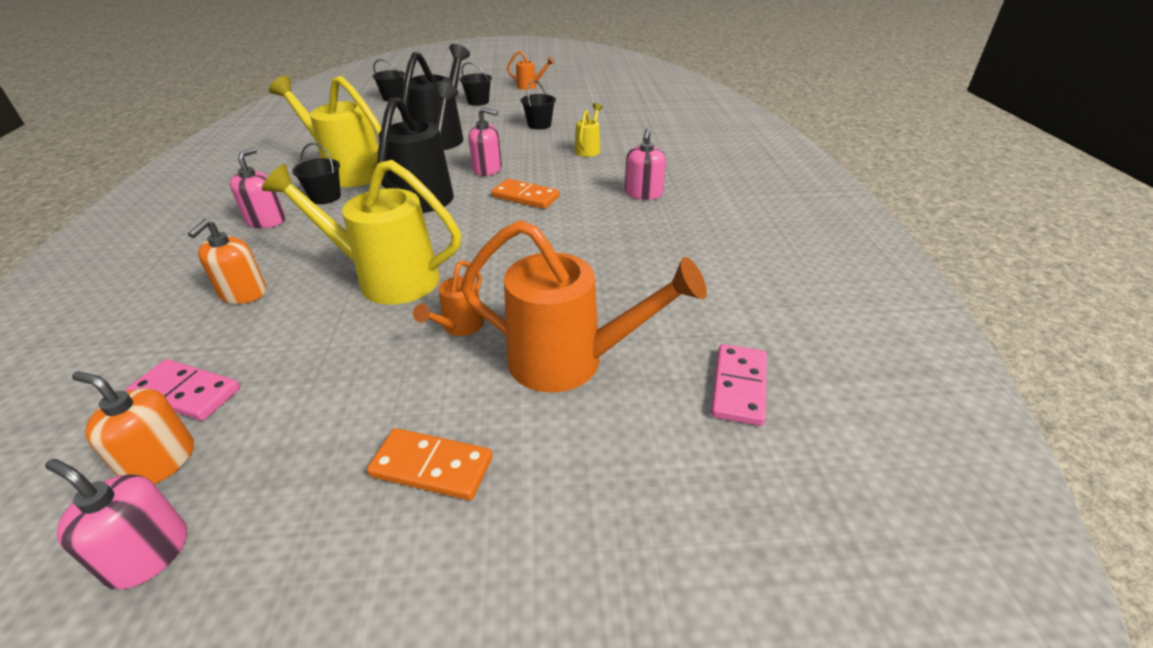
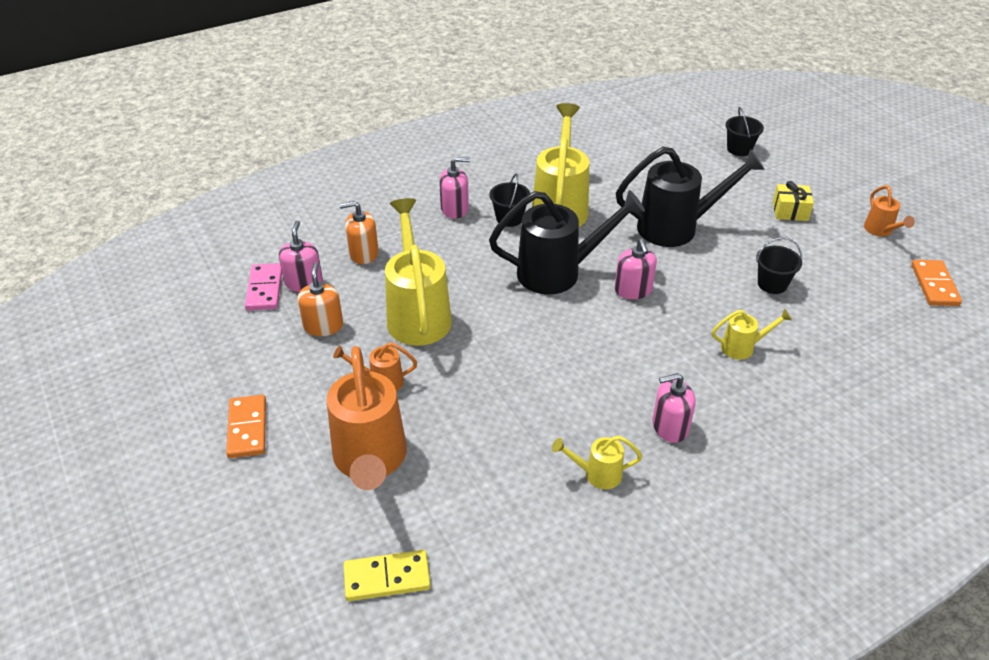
camera: 65 degrees right, 5 degrees up
(148, 554) = (160, 347): pink soap dispenser -> pink soap dispenser (304, 282)
(161, 461) = (214, 313): orange soap dispenser -> orange soap dispenser (323, 326)
(478, 102) = (790, 211): black bucket -> yellow gift
(525, 197) = (597, 339): orange domino -> orange domino (934, 285)
(672, 235) = (597, 474): none -> yellow watering can
(739, 387) = (387, 578): pink domino -> yellow domino

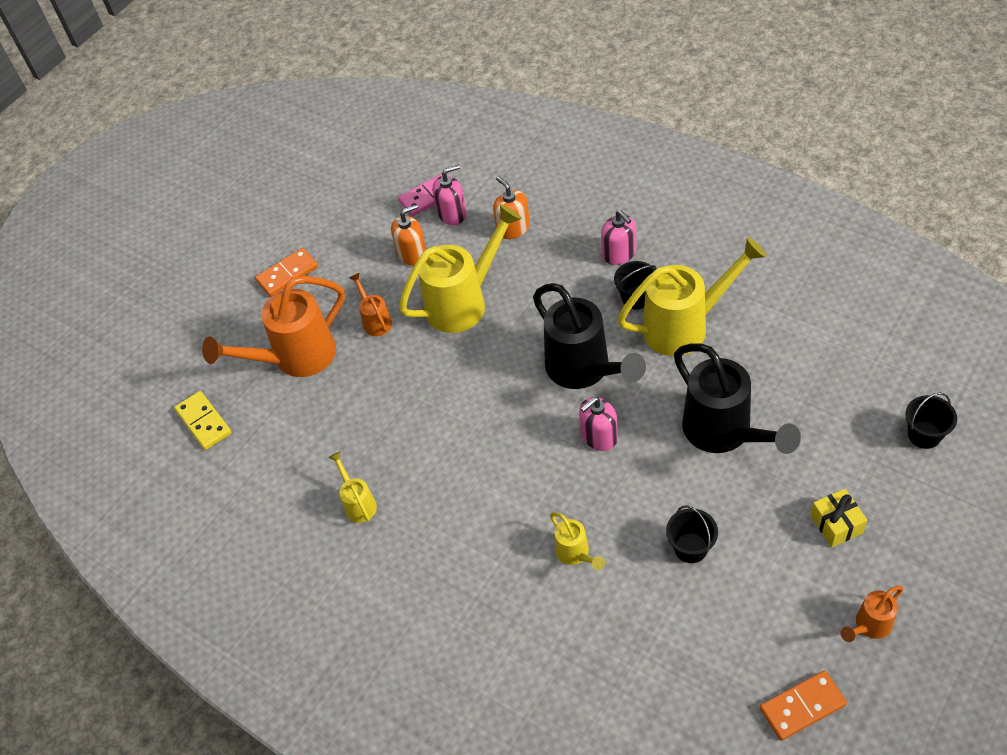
camera: 70 degrees right, 10 degrees up
(670, 426) = (438, 533): pink soap dispenser -> none

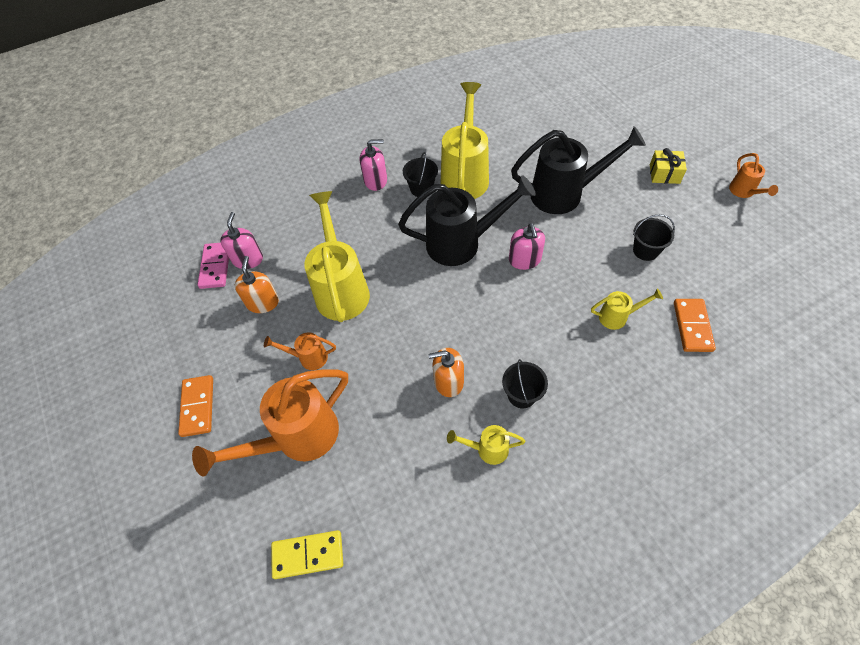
camera: 65 degrees left, 5 degrees up
(296, 358) = (297, 438): orange watering can -> orange watering can turned 60 degrees clockwise
(513, 228) = (298, 228): orange soap dispenser -> orange soap dispenser (448, 381)
(802, 706) = (789, 248): orange domino -> orange domino (692, 326)
(924, 435) = (622, 110): black bucket -> black bucket (522, 395)

